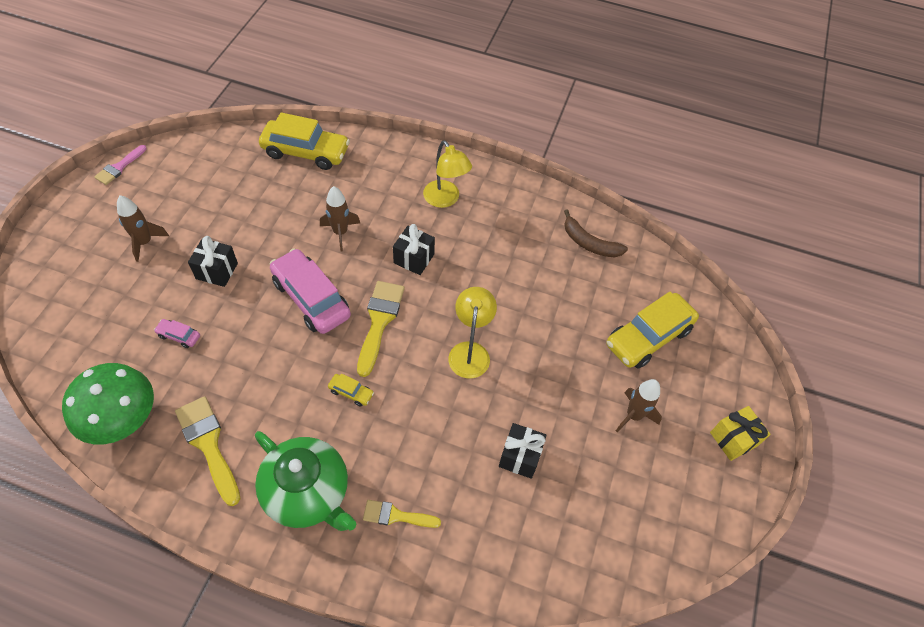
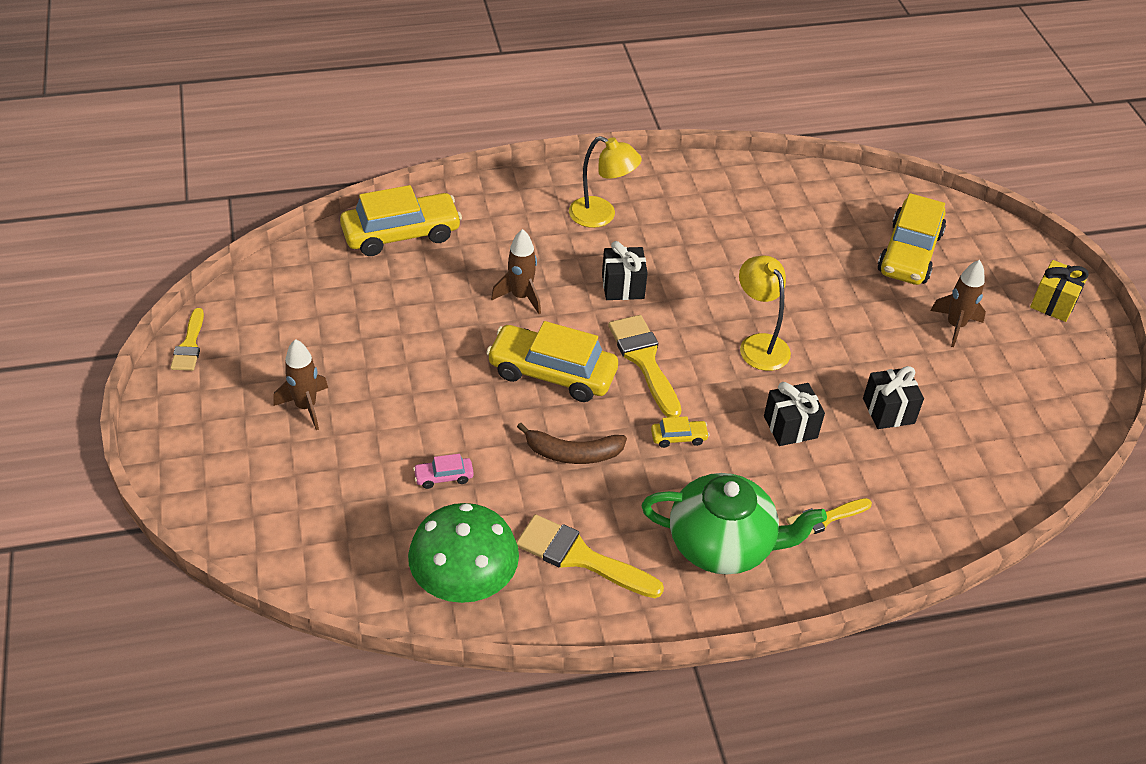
camera: 30 degrees left, 10 degrees down
(119, 167) = (189, 345): pink brush -> yellow brush
(217, 271) = (421, 396): black gift -> black gift (790, 427)
(311, 298) = (552, 373): pink car -> yellow car
(589, 243) = (781, 194): brown banana -> brown banana (572, 453)

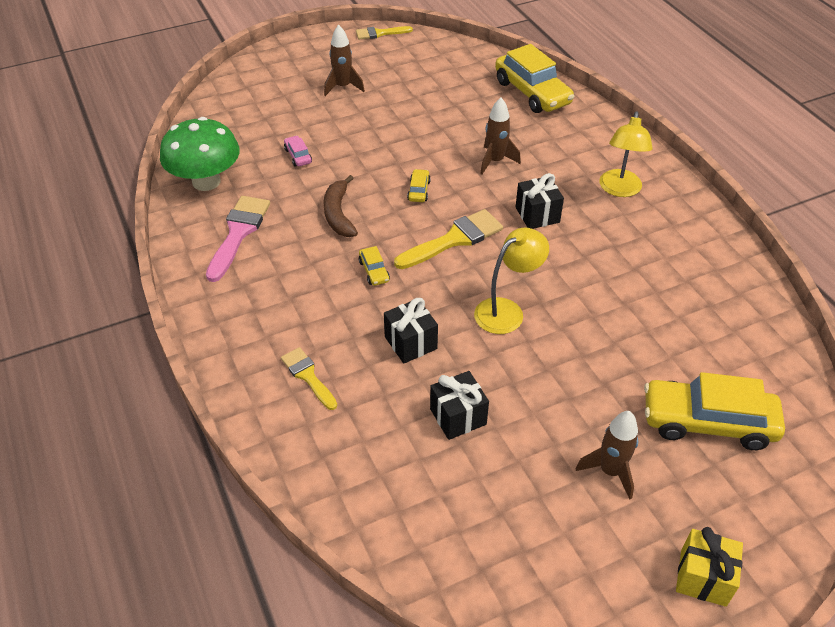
camera: 80 degrees right, 0 degrees up
(552, 373) = (419, 190): yellow car -> yellow car, size x0.43
(580, 557) = (238, 233): yellow brush -> pink brush
(722, 545) = (265, 311): green teapot -> none

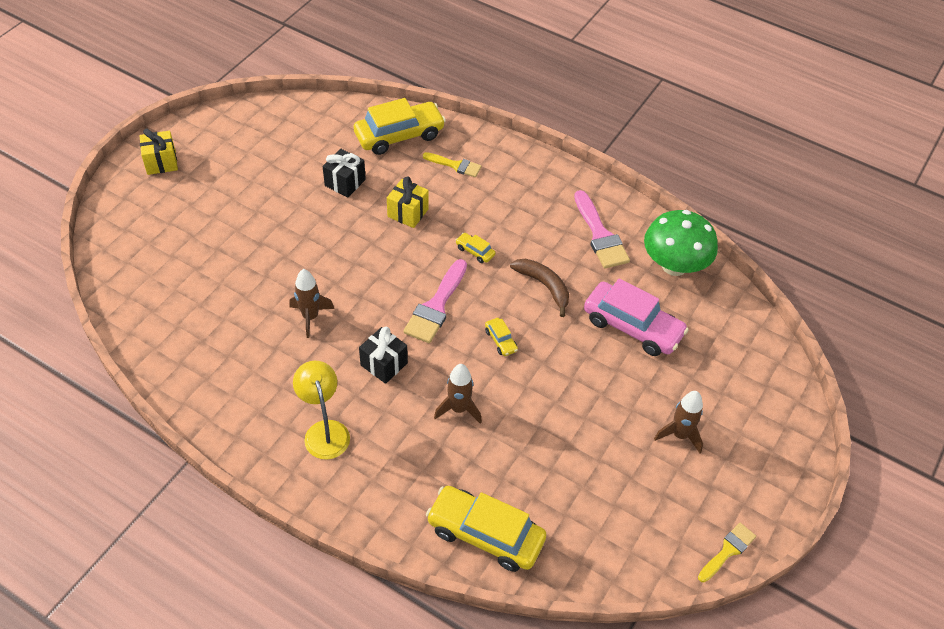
camera: 145 degrees right, 5 degrees up
(298, 156) = (632, 327): pink car -> pink car, size x2.33
(410, 343) = (408, 213): black gift -> yellow gift
(454, 239) = (436, 306): yellow brush -> pink brush
(507, 311) = (357, 265): yellow lamp -> none
(610, 471) = (234, 192): brown rocket -> brown rocket (310, 317)
(707, 422) = (180, 247): yellow car -> yellow car (399, 135)

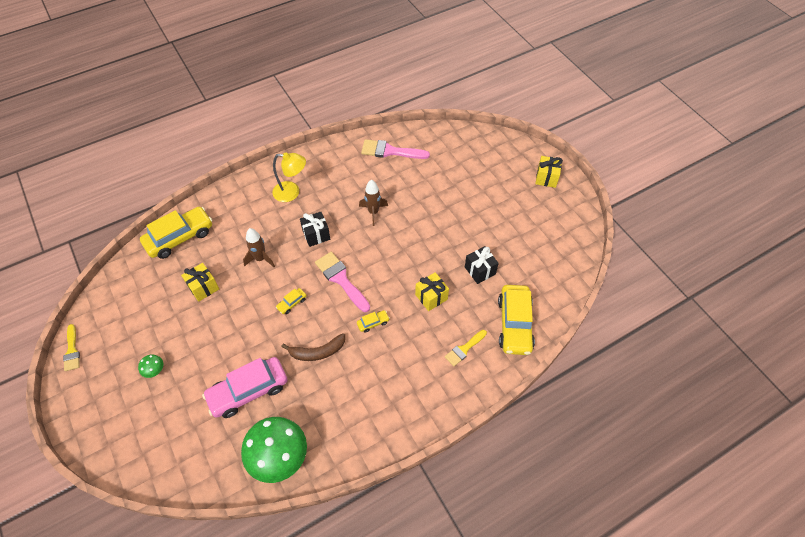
camera: 120 degrees right, 5 degrees up
(500, 340) = (292, 303): yellow car -> yellow car turned 45 degrees counterclockwise
(542, 451) = (203, 287): none -> yellow gift
(600, 235) = (339, 418): pink brush -> pink brush (390, 151)
(679, 435) = (154, 370): brown rocket -> green mushroom

